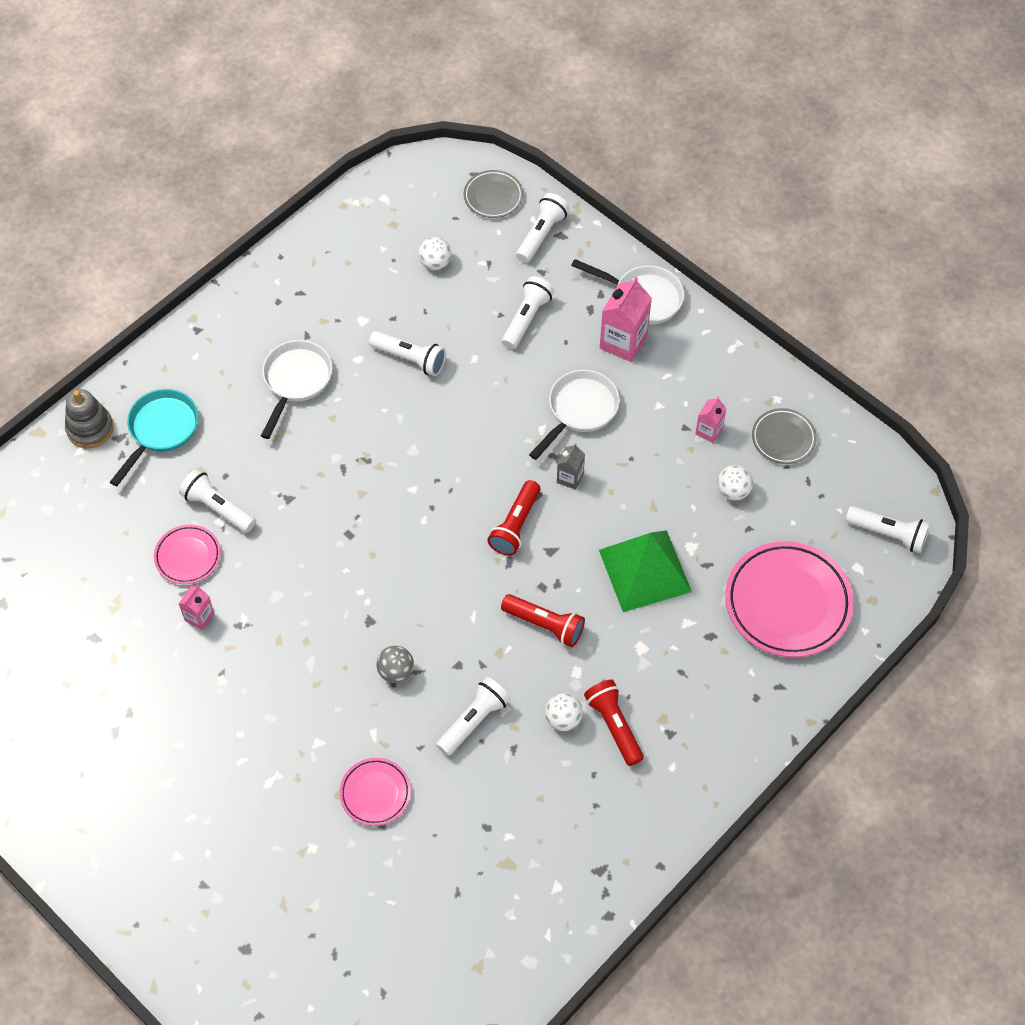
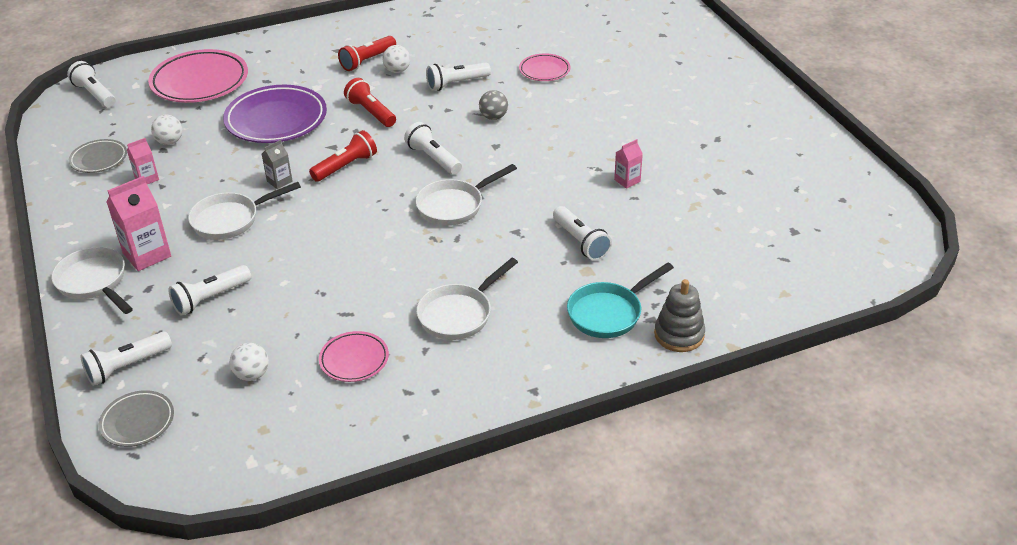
camera: 155 degrees left, 20 degrees down
(188, 556) = (621, 218): pink plate -> pink plate (354, 360)
(368, 510) = (454, 206): none -> white pan
(410, 359) = (341, 299): white flashlight -> white flashlight (433, 158)
(614, 725) = (367, 61): red flashlight -> red flashlight turned 45 degrees clockwise
(645, 570) = (276, 120): green pyramid -> purple plate

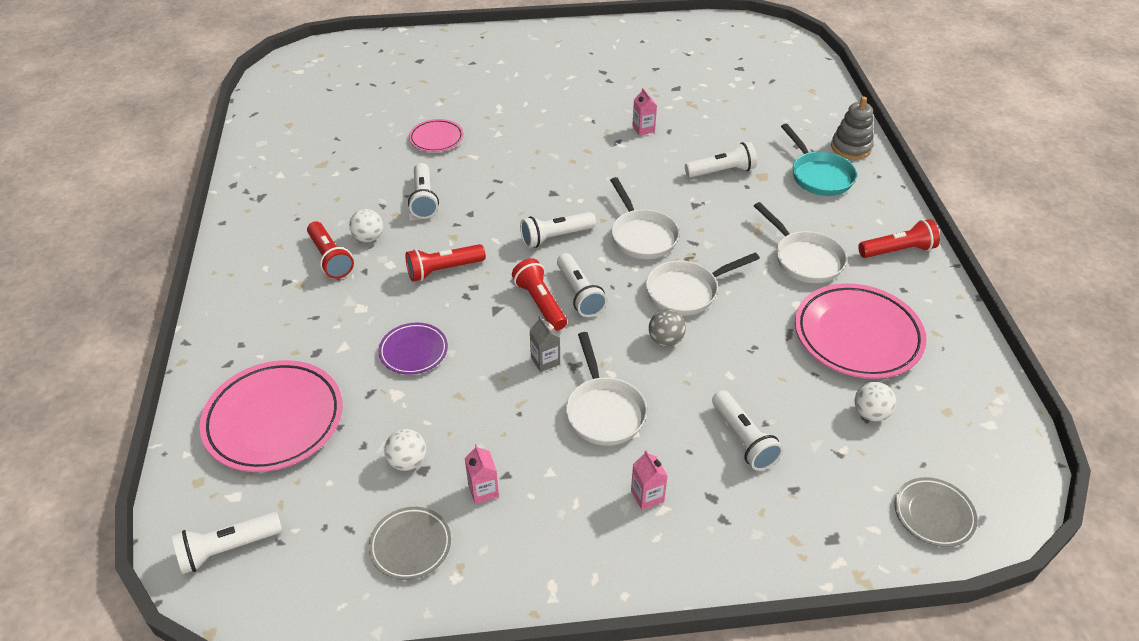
camera: 75 degrees left, 5 degrees up
(94, 282) = (687, 553): white pan -> white pan (687, 291)
(127, 366) = (846, 522): white flashlight -> white flashlight (579, 294)
(147, 255) = (647, 496): pink carton -> pink carton, size x0.56
(276, 120) = (413, 351): purple plate -> purple plate, size x0.53
(354, 360) = (857, 336): pink plate -> pink plate, size x1.88
(493, 117) = (502, 185): grey ball -> grey ball (665, 340)
(499, 384) = (898, 251): none -> red flashlight

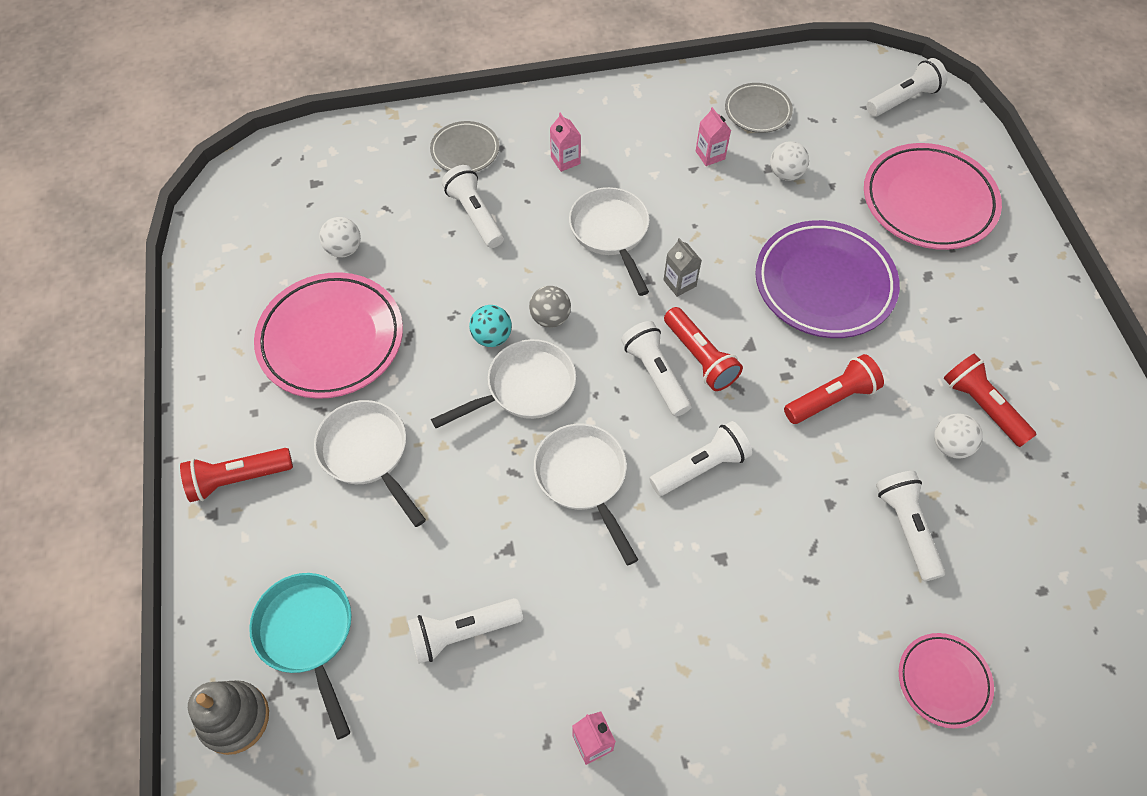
camera: 175 degrees right, 15 degrees up
(413, 351) = (824, 284): purple plate -> purple plate, size x1.88
(716, 329) = (492, 337): none -> turquoise ball
(933, 514) = (316, 162): grey plate -> grey plate (465, 151)

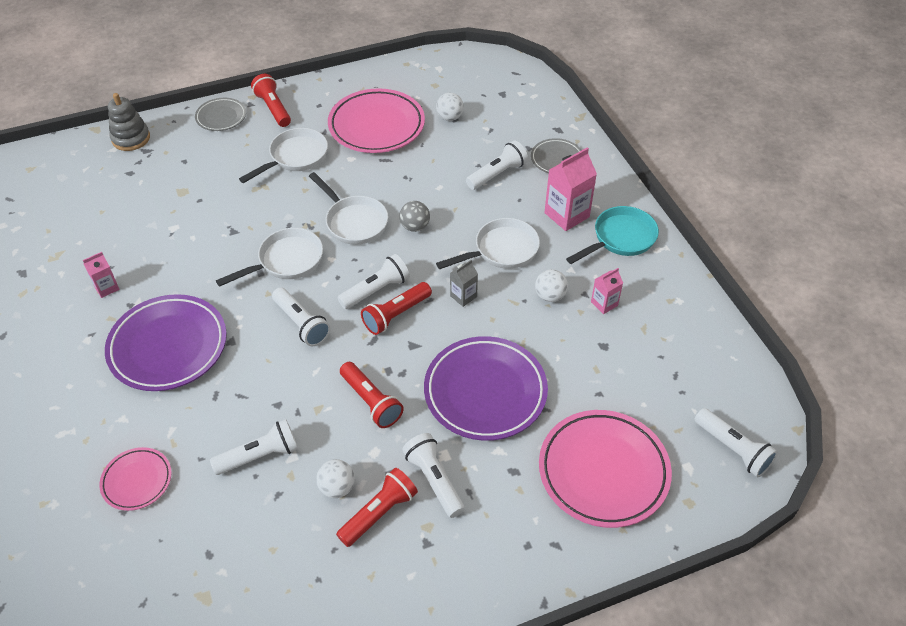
camera: 80 degrees right, 10 degrees down
(308, 635) = (177, 156): turquoise pan -> turquoise pan (620, 238)
(462, 632) = (178, 219): white flashlight -> white flashlight (434, 480)
(492, 337) = (393, 199): turquoise ball -> none
(565, 160) = (566, 215): pink carton -> pink carton, size x1.80
(722, 644) = (168, 347): none -> purple plate
(757, 111) = (669, 333): grey plate -> grey plate (221, 117)
(785, 174) = (601, 358): white ball -> white ball (550, 296)

